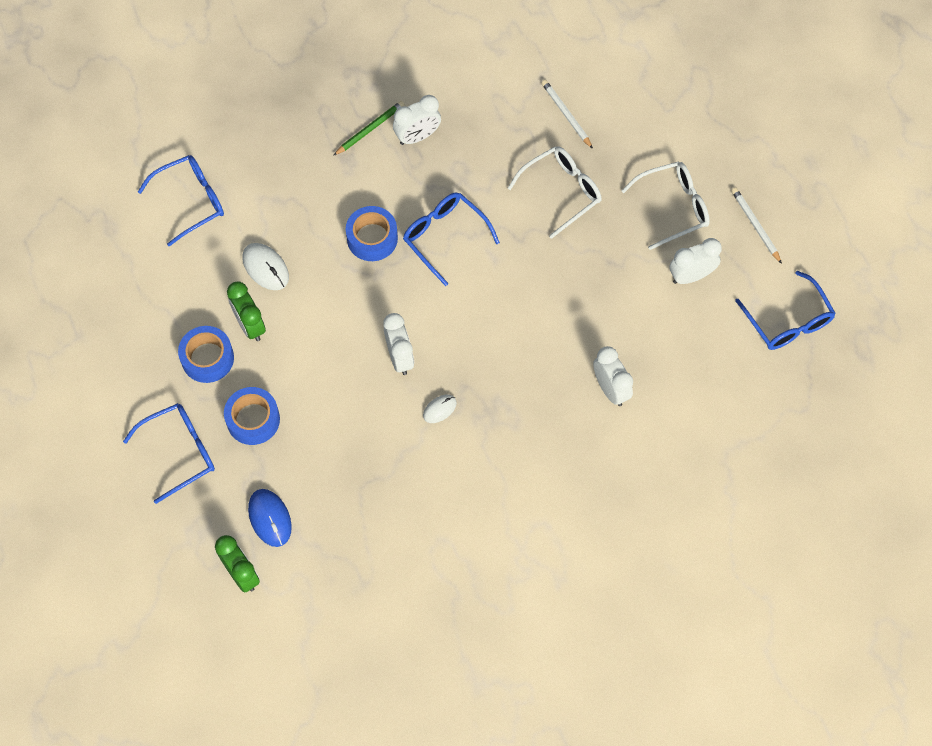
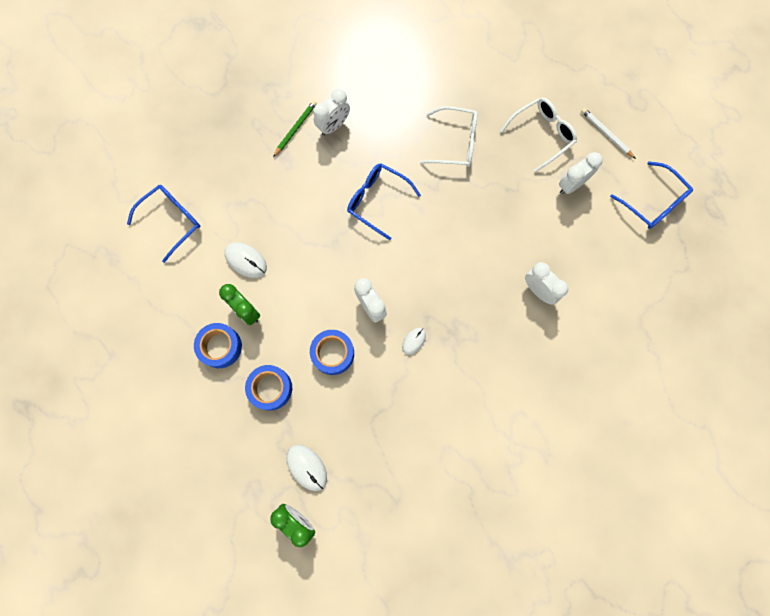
camera: 15 degrees left, 10 degrees up
(180, 452) = (220, 431): blue glasses -> none
(270, 518) = (307, 467): blue mouse -> white mouse
(372, 238) = (322, 216): blue tape -> blue tape (333, 353)
(562, 191) = (455, 143): white glasses -> white glasses turned 60 degrees clockwise
(566, 115) = (441, 82): white pencil -> none

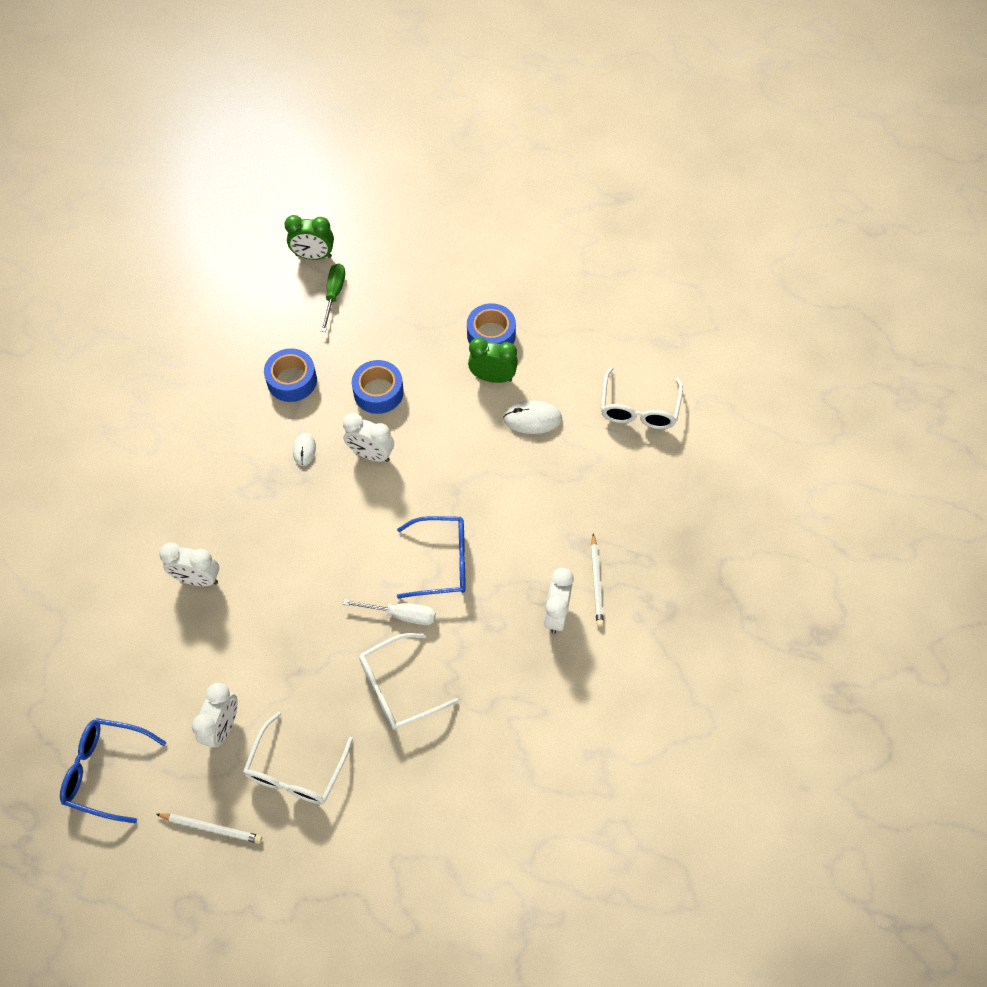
camera: 145 degrees right, 15 degrees down
(172, 221) = (639, 409): blue glasses -> white glasses
(270, 388) = (415, 331): blue tape -> blue tape (292, 380)
(295, 129) = (596, 582): green pencil -> white pencil
(307, 467) = (334, 295): white mouse -> green screwdriver
(425, 184) = (401, 615): none -> white screwdriver

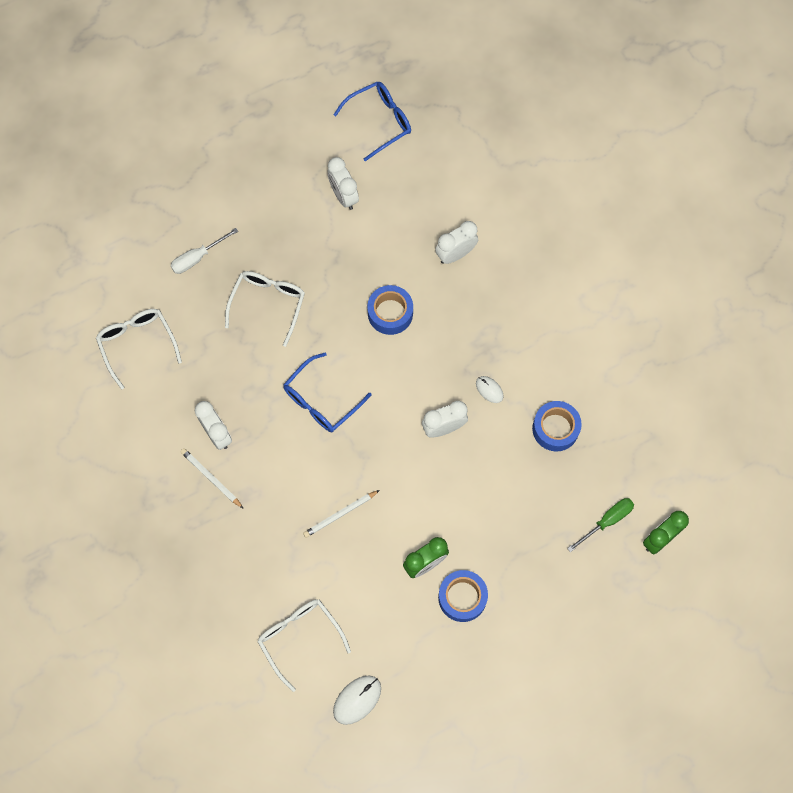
camera: 135 degrees right, 10 degrees up
(211, 828) = (291, 147): white pencil -> white pencil (340, 514)
(296, 771) = (278, 212): white glasses -> white glasses (137, 344)
(334, 295) = (607, 521): green screwdriver -> green screwdriver turned 90 degrees counterclockwise
(378, 392) = (489, 476): blue tape -> blue tape (390, 313)
(401, 615) = (311, 346): white screwdriver -> white screwdriver (197, 258)
(532, 419) = (365, 557): white mouse -> white mouse (357, 700)

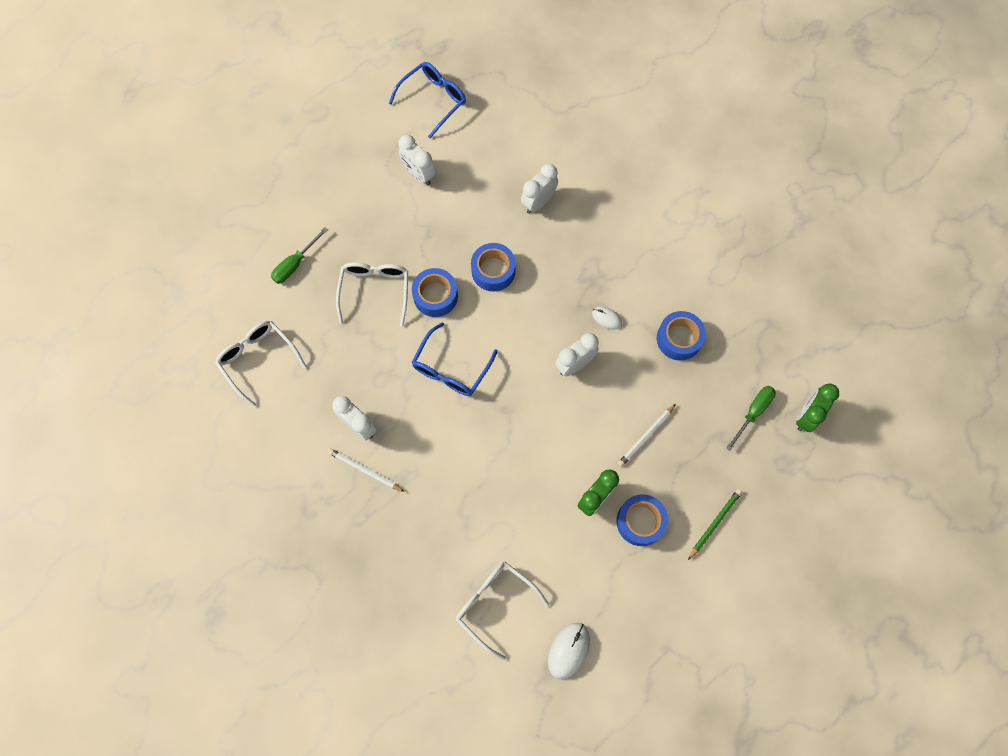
camera: 15 degrees left, 0 degrees up
(197, 258) = (295, 264): white screwdriver -> green screwdriver
(326, 324) = (435, 296): none -> blue tape
(340, 514) = (500, 472): white pencil -> white pencil (646, 436)
(534, 618) = (714, 523): none -> green pencil

